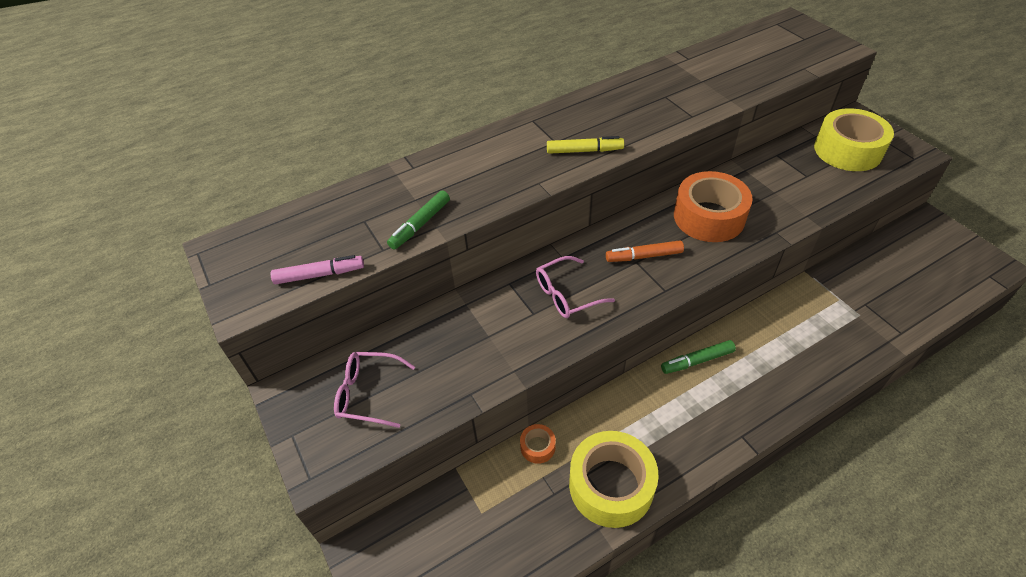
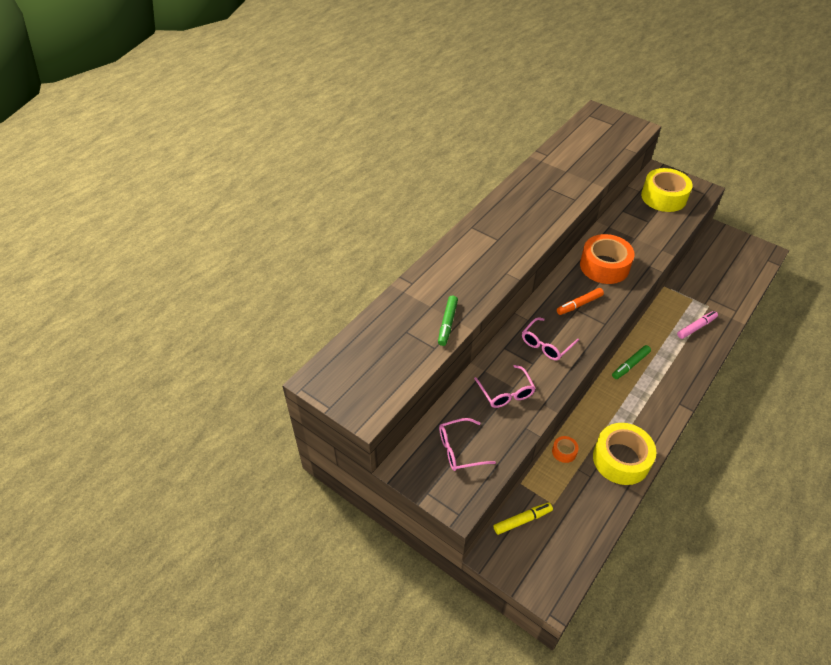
camera: 25 degrees left, 0 degrees up
(319, 274) = (404, 377): pink marker -> pink marker (696, 327)
(474, 340) = (506, 393): none -> pink glasses
(584, 151) = (521, 242): yellow marker -> yellow marker (522, 520)

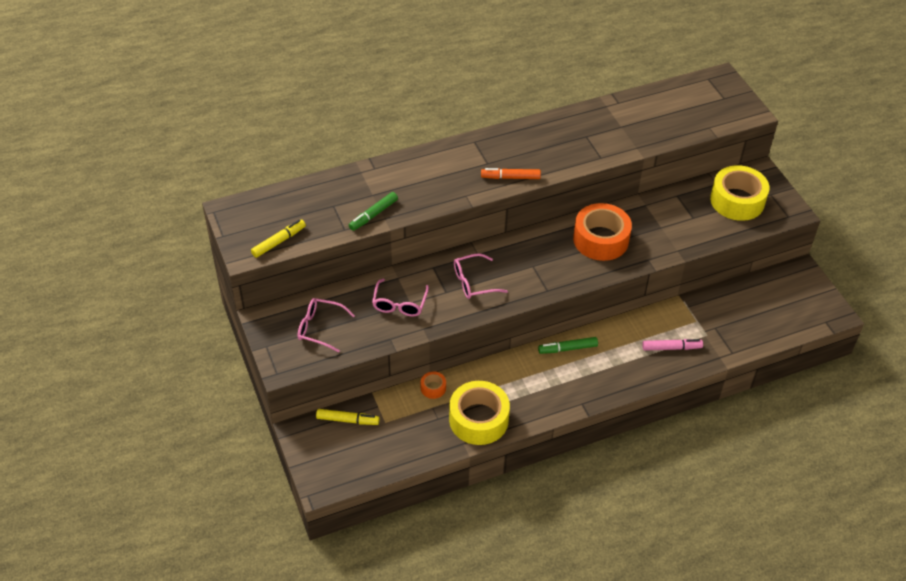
camera: 30 degrees right, 0 degrees up
(386, 388) = (278, 242): none -> yellow marker
(579, 304) = (540, 262): orange marker -> orange marker (510, 177)

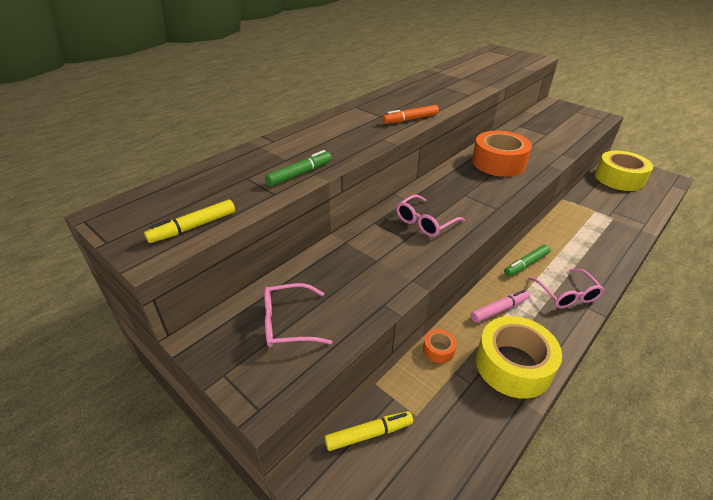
camera: 25 degrees left, 10 degrees down
(278, 242) = (194, 227): yellow marker -> yellow marker turned 150 degrees counterclockwise
(373, 215) = (299, 174): green marker -> green marker turned 150 degrees counterclockwise
(399, 304) = (366, 265): pink glasses -> pink glasses (567, 295)
(671, 348) = (601, 235): pink marker -> pink marker (499, 309)
(737, 201) = (561, 119): yellow tape -> yellow tape (619, 178)

